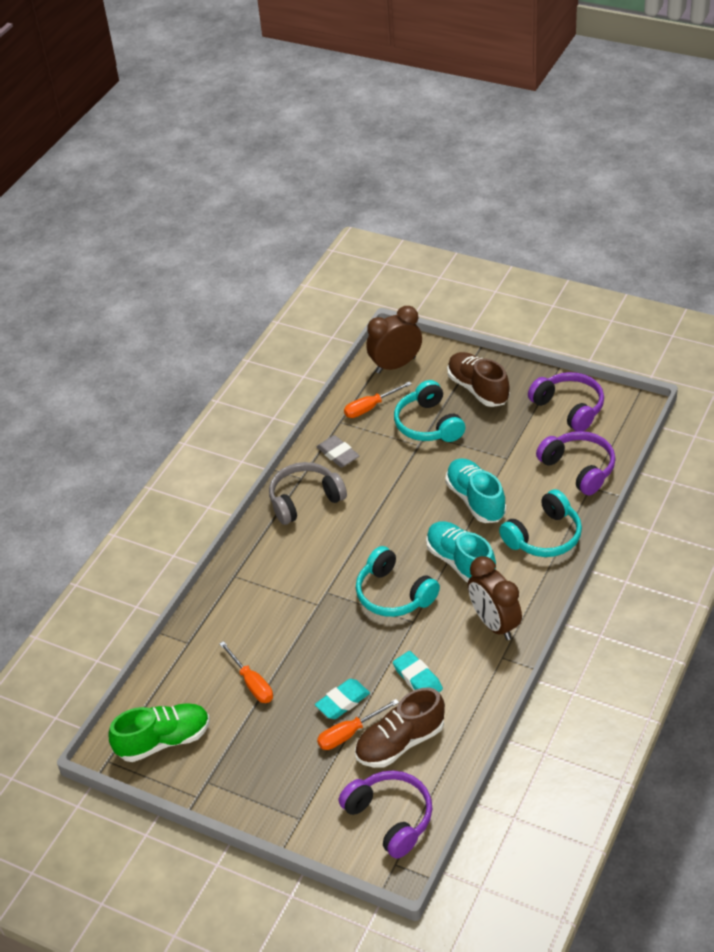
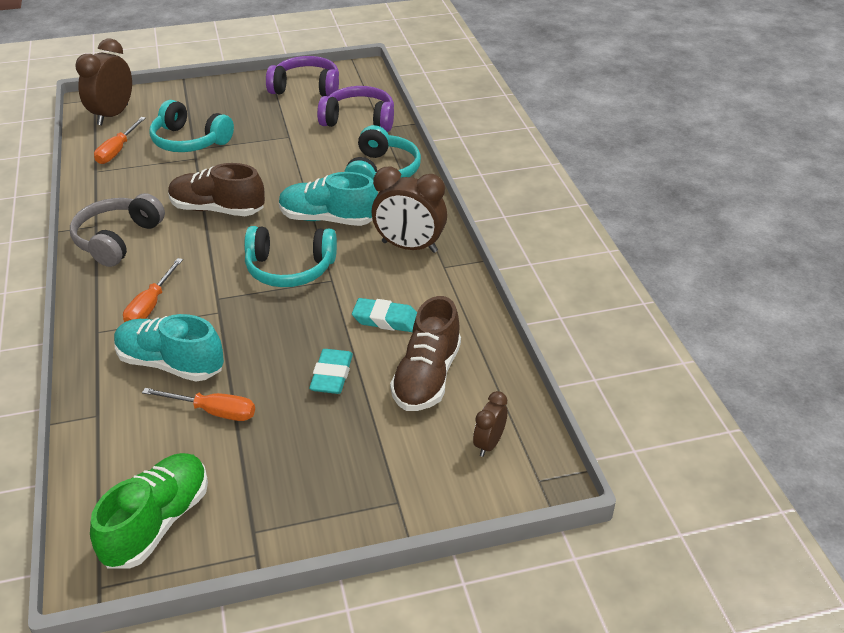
camera: 45 degrees left, 5 degrees down
(338, 454) = (118, 194): grey eraser -> none
(349, 733) = (368, 398): orange screwdriver -> orange screwdriver (150, 306)
(390, 818) = (489, 444): purple headphones -> brown clock
(475, 500) = (292, 173): turquoise shoe -> turquoise shoe (170, 364)
(478, 389) = (211, 104): brown shoe -> brown shoe (217, 209)

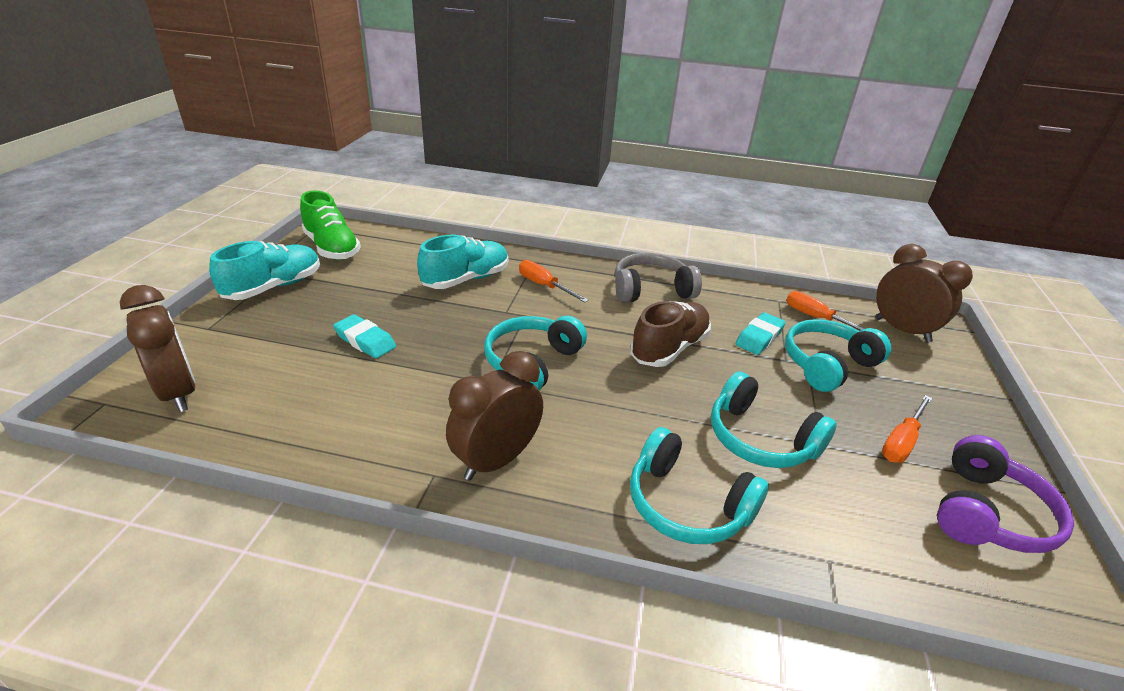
camera: 115 degrees right, 5 degrees down
(118, 239) = (651, 290): grey headphones -> grey headphones turned 60 degrees counterclockwise
(213, 411) = (396, 284): orange screwdriver -> orange screwdriver (901, 441)
(300, 157) = (760, 438): none -> turquoise headphones
(328, 219) = (601, 415): turquoise shoe -> turquoise shoe (274, 287)
(359, 120) = (860, 539): purple headphones -> none
(385, 319) = (396, 395): turquoise eraser -> turquoise eraser (759, 337)
(427, 377) = (295, 389): brown shoe -> none
(489, 444) = (178, 392): brown clock -> brown clock, size x1.87

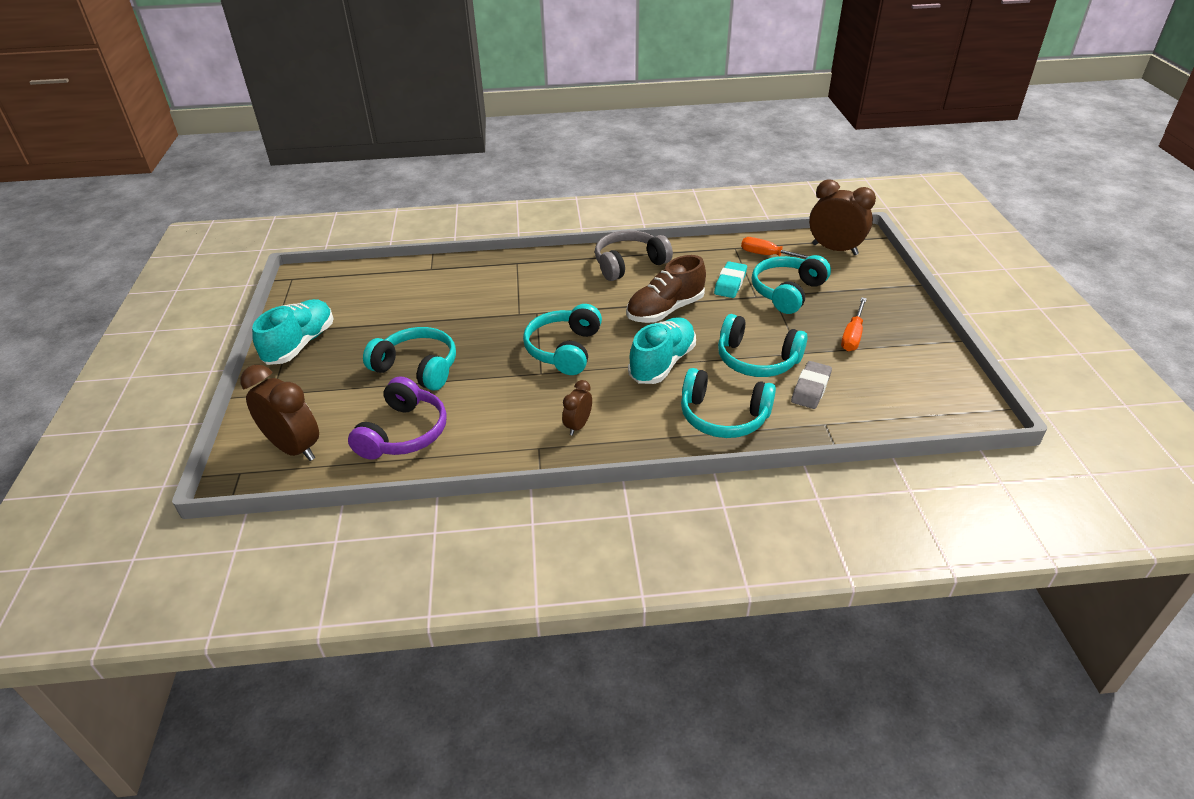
camera: 15 degrees left, 5 degrees up
(332, 248) = (324, 295): green shoe -> none
(365, 341) = (417, 368): turquoise eraser -> turquoise headphones
(466, 279) = (467, 294): turquoise shoe -> turquoise shoe (662, 363)
(496, 460) = (578, 426): brown clock -> brown clock, size x0.54
(544, 286) = (538, 283): orange screwdriver -> none
(669, 348) = (665, 310): brown shoe -> brown shoe turned 150 degrees counterclockwise
(822, 500) = (810, 389): none -> grey eraser
(987, 513) = (915, 367): purple headphones -> purple headphones (403, 433)

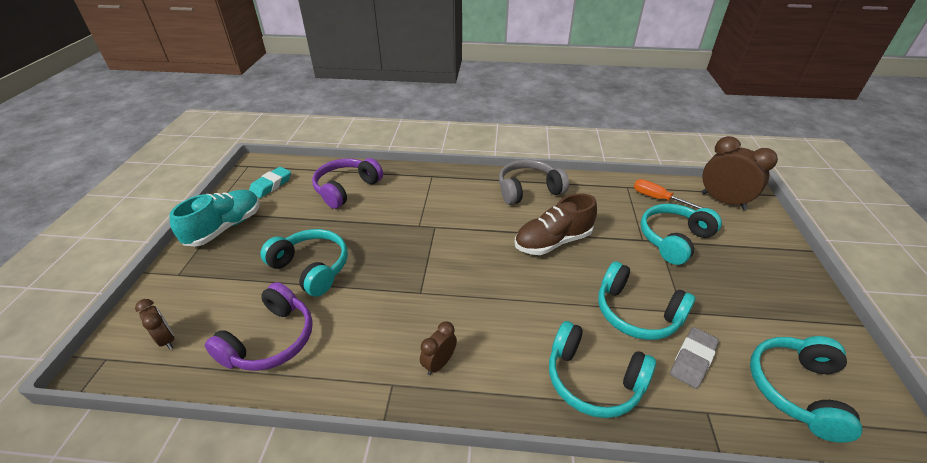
camera: 10 degrees right, 0 degrees up
(294, 448) = (166, 339): brown clock -> brown clock, size x0.54
(423, 288) = (346, 189): none -> purple headphones
(564, 349) = (449, 270): turquoise headphones -> turquoise headphones (796, 390)
(662, 363) = (539, 301): turquoise shoe -> none
(730, 283) = (619, 222): turquoise eraser -> turquoise eraser (271, 185)
(852, 335) = (740, 299): orange screwdriver -> none

